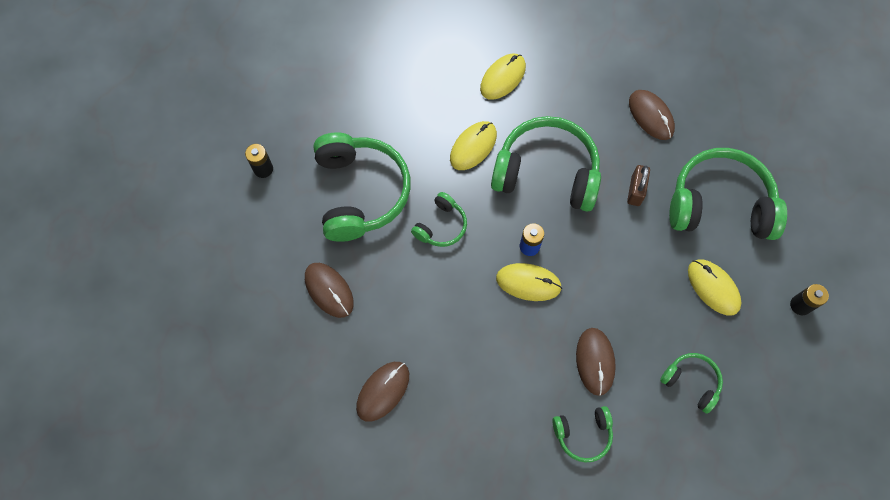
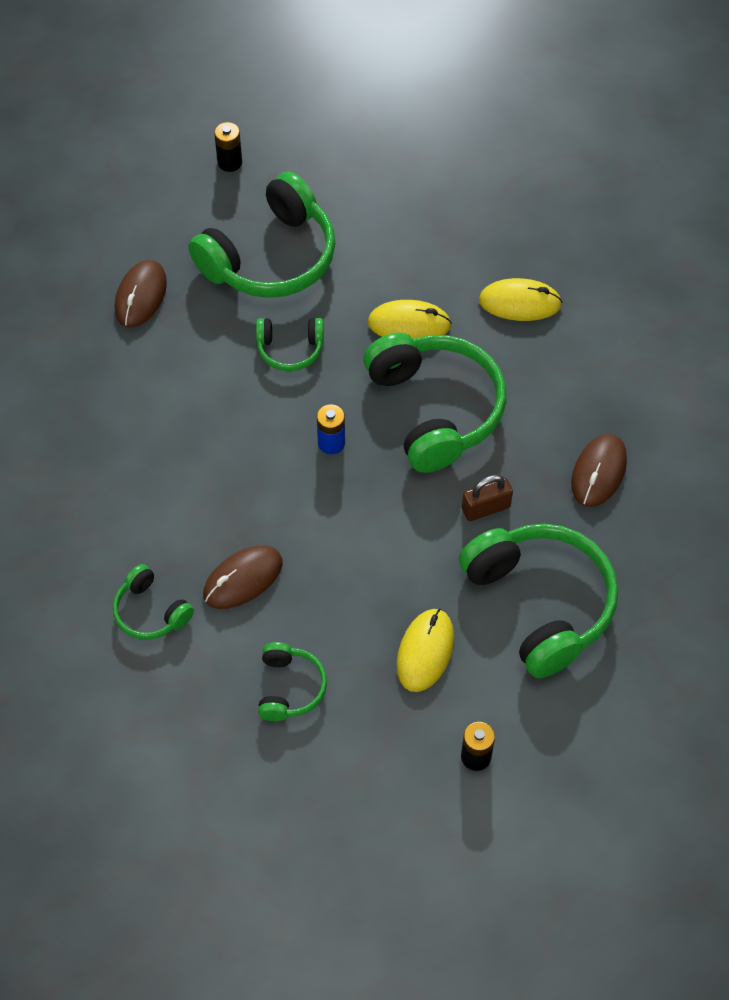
camera: 55 degrees right, 10 degrees down
(383, 391) = (67, 405): brown mouse -> none
(528, 283) = (287, 465): yellow mouse -> none

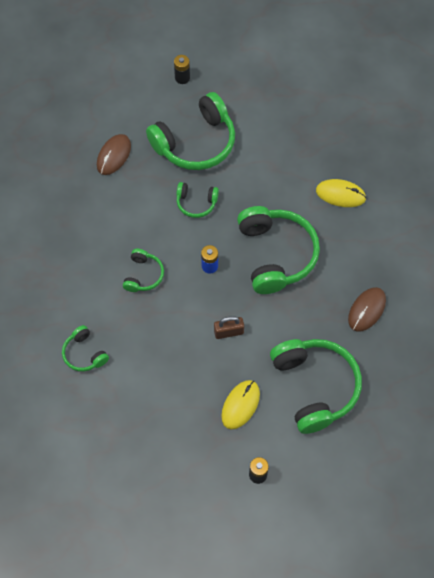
camera: 10 degrees right, 5 degrees up
(243, 579) = (142, 342): brown mouse -> none
(289, 688) = (156, 414): green headphones -> green headphones (143, 275)
(409, 324) = (270, 198): yellow mouse -> none
(486, 508) = (294, 322): brown padlock -> brown padlock (228, 332)

